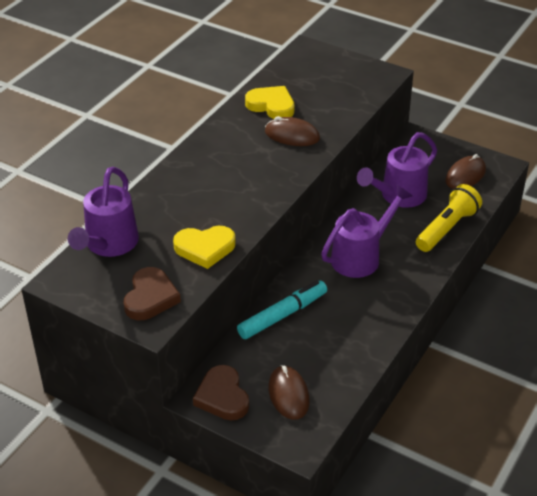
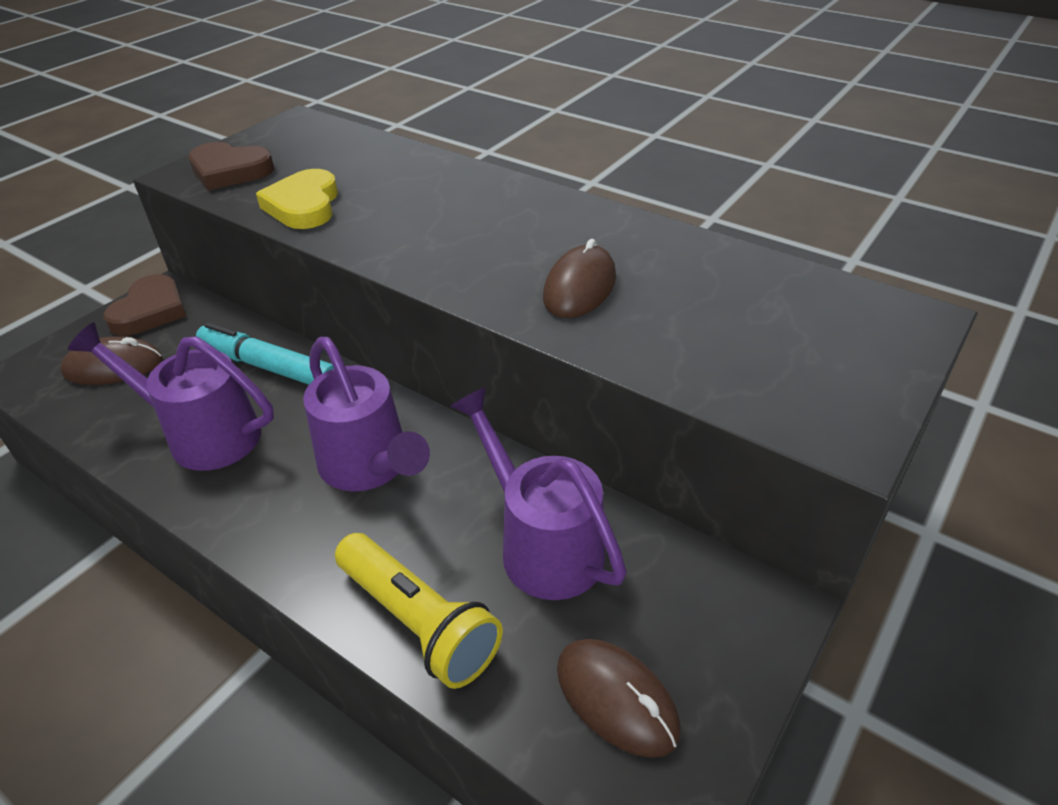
camera: 95 degrees right, 0 degrees up
(108, 245) = (346, 143): purple watering can -> purple watering can (203, 434)
(222, 397) = (150, 311): brown heart -> brown heart turned 120 degrees clockwise
(271, 105) = (678, 267): yellow heart -> none
(283, 315) = (268, 366): turquoise marker -> turquoise marker turned 150 degrees clockwise

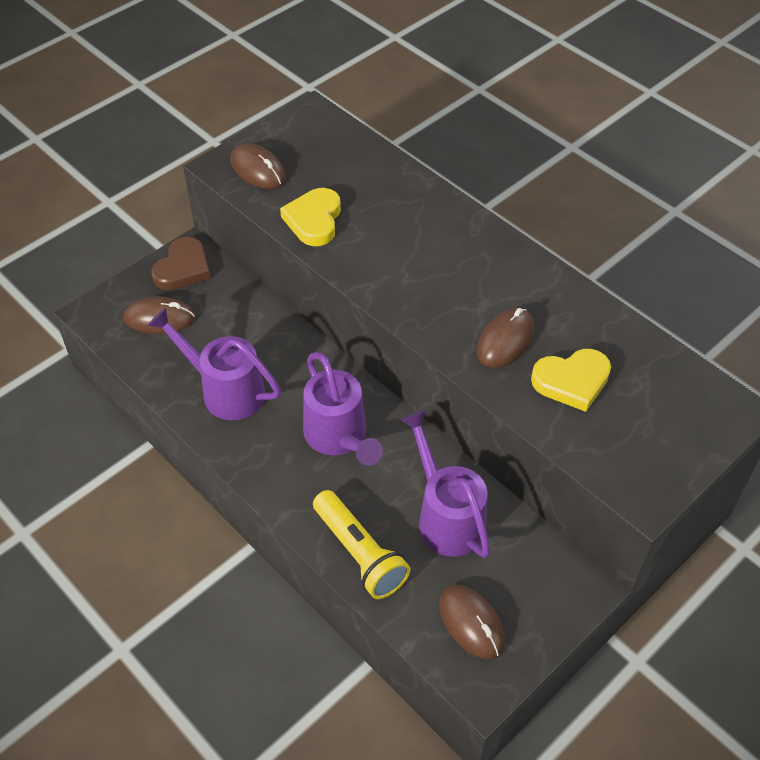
camera: 10 degrees right, 10 degrees up
(230, 171) = (258, 170): brown heart -> brown mouse
(268, 366) = (272, 338): turquoise marker -> none
(684, 317) = (572, 381): none -> yellow heart

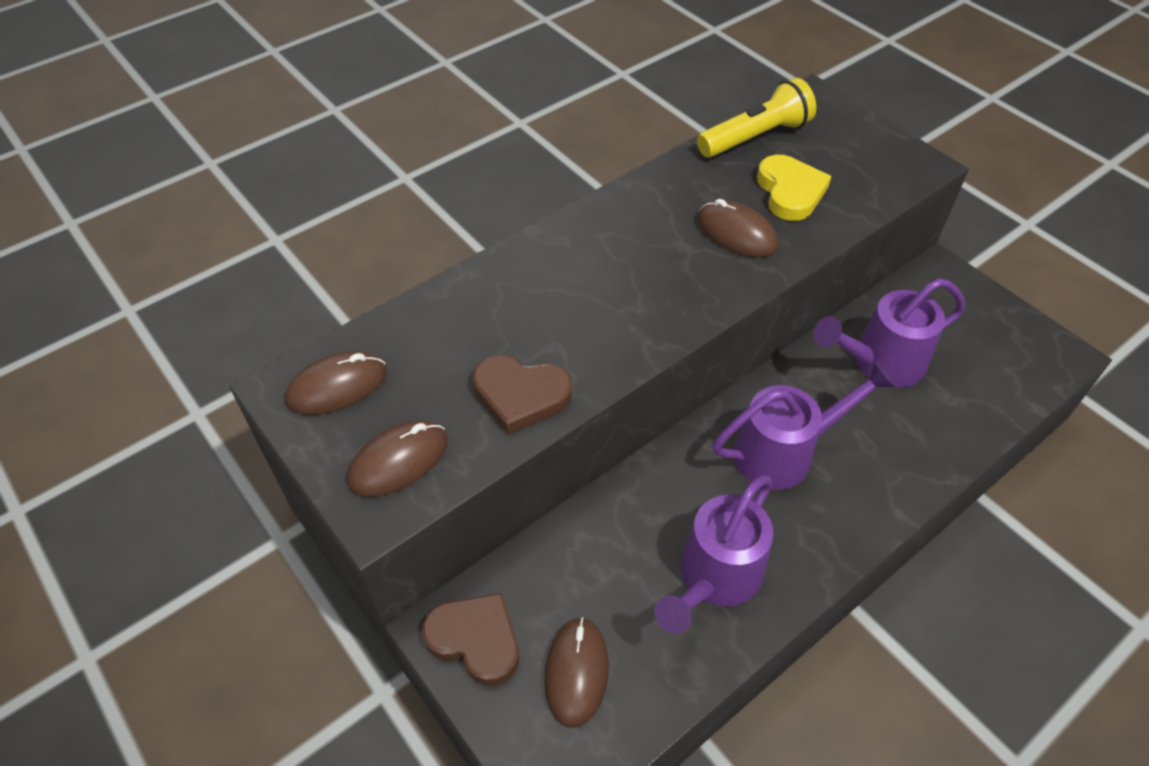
camera: 85 degrees left, 0 degrees up
(314, 220) = (520, 396): yellow heart -> brown heart
(359, 554) = (939, 442): yellow flashlight -> yellow flashlight (755, 137)
(471, 623) = (998, 355): brown mouse -> brown mouse (337, 386)

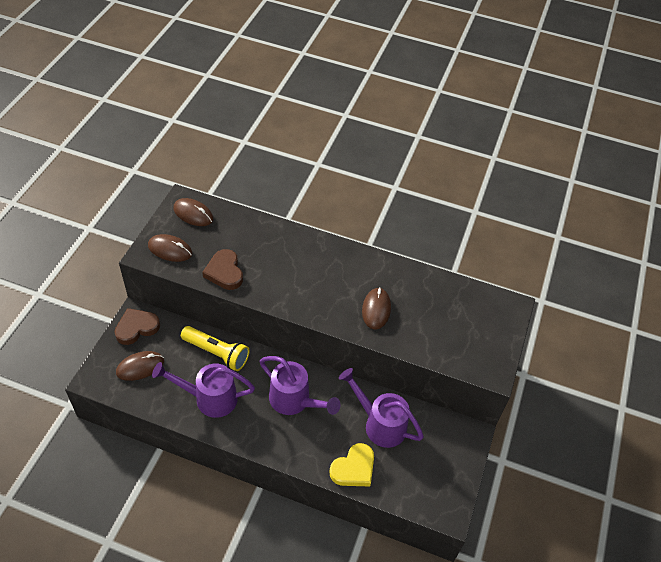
camera: 55 degrees right, 0 degrees up
(476, 640) = (136, 328): brown heart -> brown heart turned 120 degrees counterclockwise
(755, 137) = (456, 292): yellow flashlight -> yellow flashlight (217, 353)
(790, 192) = (424, 321): yellow heart -> yellow heart (353, 468)

